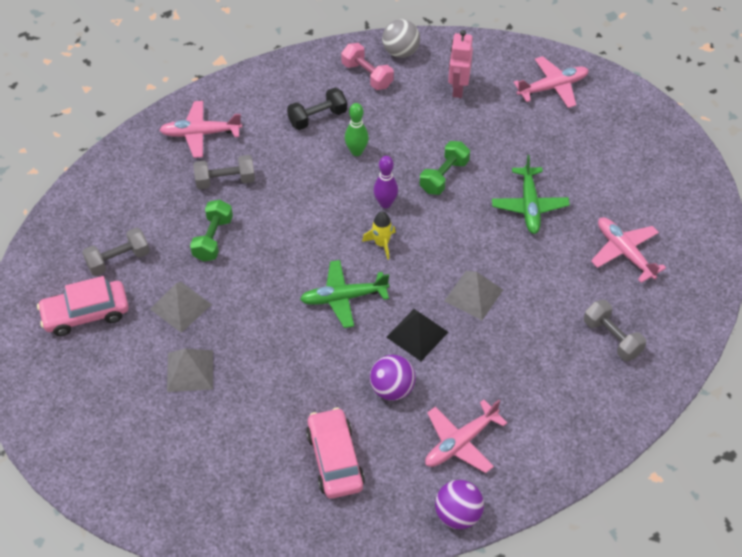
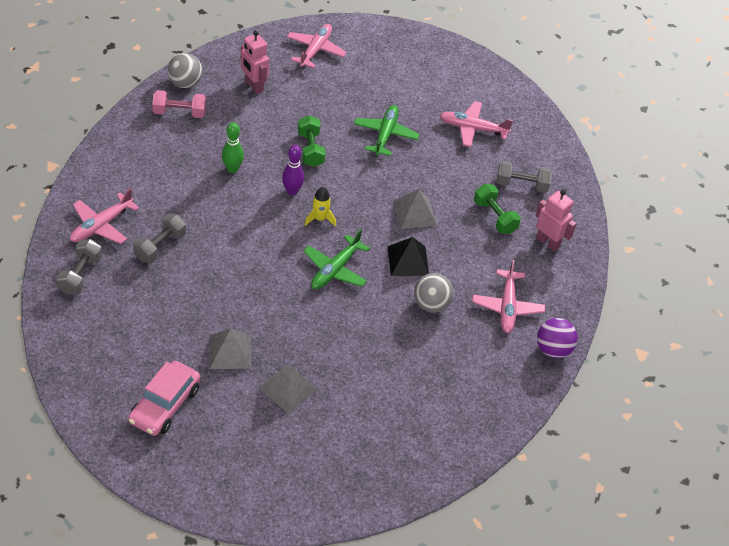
camera: 50 degrees left, 5 degrees down
(118, 260) = (144, 352): grey dumbbell -> grey dumbbell (80, 275)
(213, 239) = (198, 291): green dumbbell -> green dumbbell (494, 217)
(317, 117) = (177, 162): black dumbbell -> none
(335, 459) = (446, 373): pink car -> none
(392, 389) = (431, 304): purple ball -> grey ball
(529, 205) = (385, 135): green plane -> green plane turned 120 degrees counterclockwise
(573, 411) = (548, 242): none -> pink robot

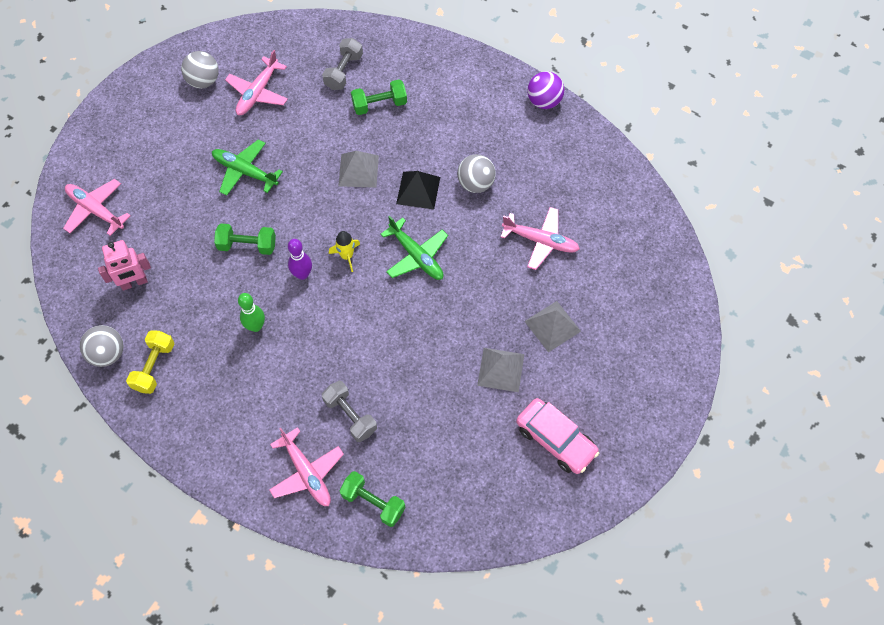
camera: 70 degrees left, 15 degrees up
(80, 275) = (373, 502): grey dumbbell -> green dumbbell
(179, 113) = (154, 367): pink dumbbell -> yellow dumbbell
(470, 91) = (203, 81): none -> grey ball
(507, 306) = (489, 123): pink plane -> pink plane (540, 241)
(548, 242) = (420, 70): pink robot -> none

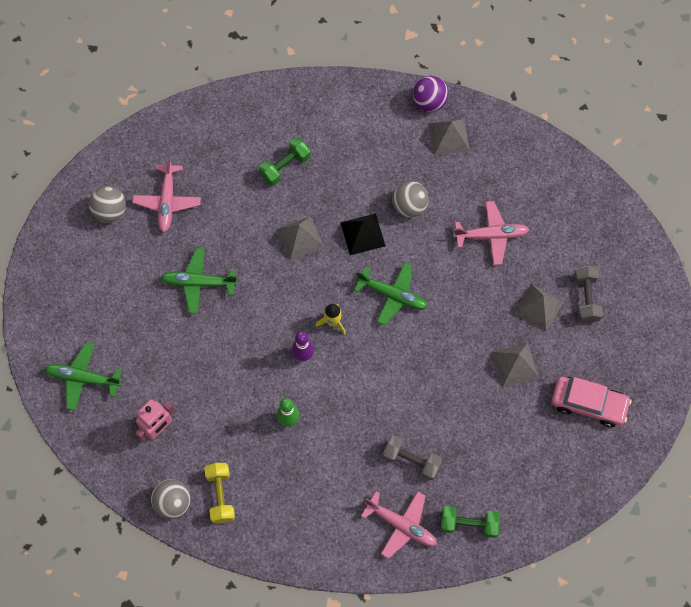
camera: 25 degrees left, 5 degrees up
(96, 210) = (83, 378): pink plane -> green plane
(247, 245) = (240, 350): green dumbbell -> none
(343, 71) = (235, 148): grey dumbbell -> grey dumbbell (586, 298)
(546, 138) = (449, 137): none -> grey pyramid

